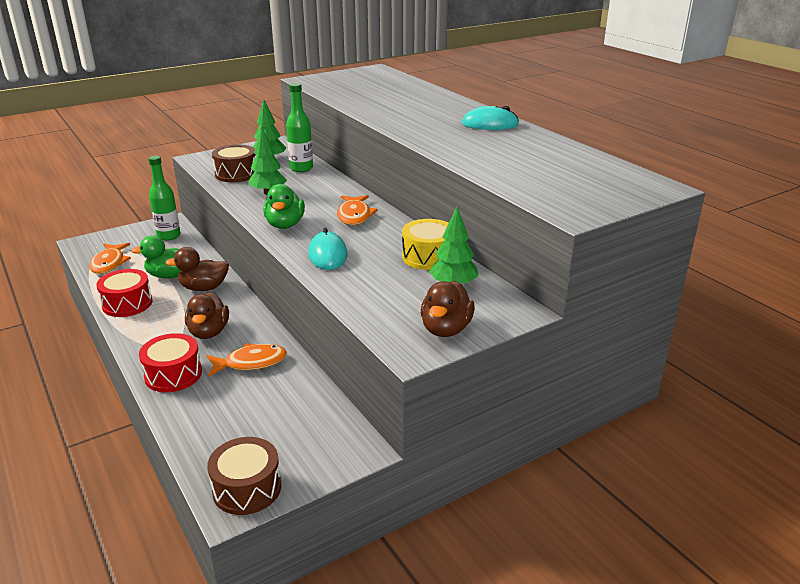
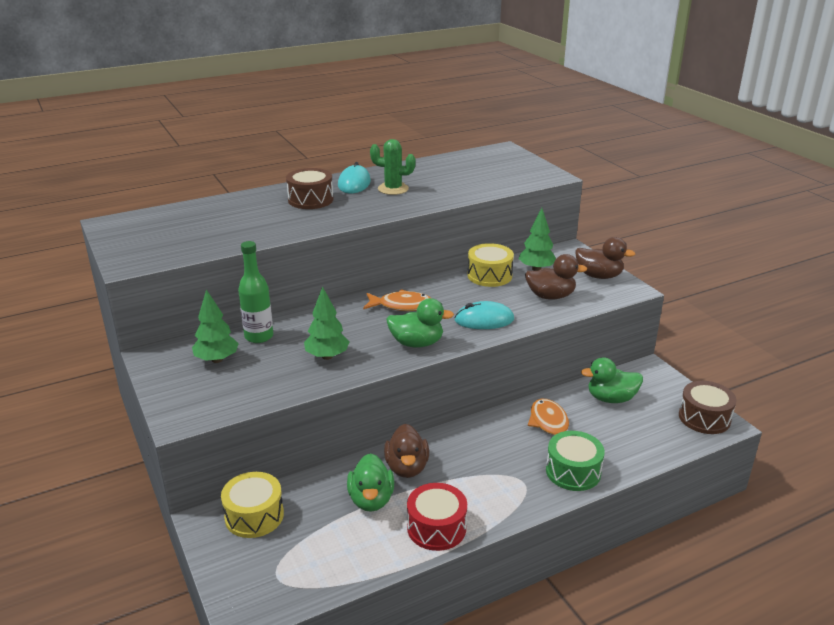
camera: 85 degrees left, 0 degrees up
(109, 263) = (324, 566): orange fish -> none
(168, 236) = (254, 516): green bottle -> yellow drum
(173, 374) = (573, 471): red drum -> green drum
(209, 332) = (499, 455): brown duck -> brown duck (550, 296)
(236, 174) = (257, 382): brown drum -> brown drum (310, 200)
(294, 409) = (611, 398): none -> green duck
(482, 139) = (393, 189): none -> green cactus

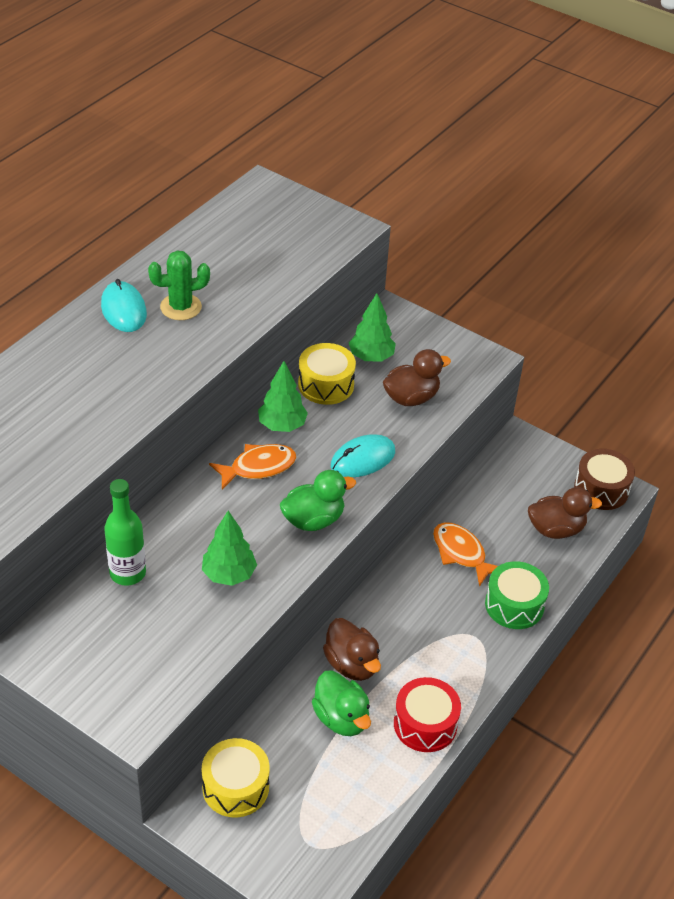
camera: 30 degrees left, 15 degrees up
(217, 360) = (106, 625): green tree -> green tree (282, 425)
(310, 200) = (93, 359): brown drum -> none
(599, 276) = (444, 347): brown duck -> brown duck (556, 529)
(611, 398) = (502, 495): green duck -> none

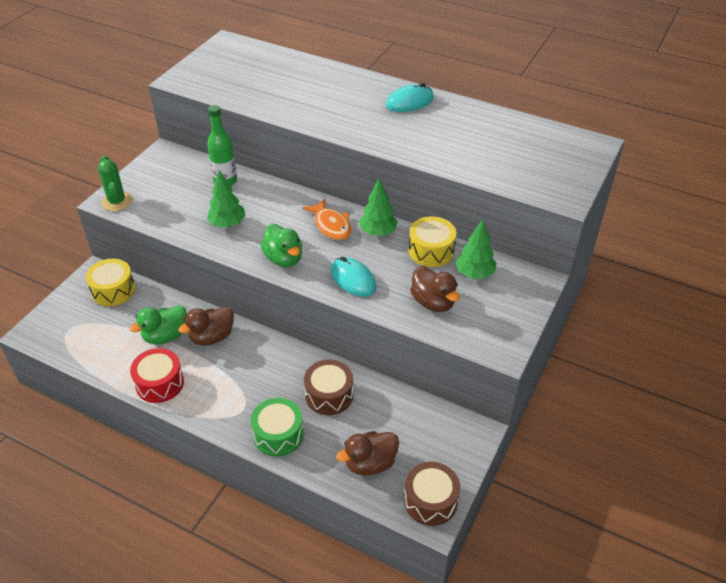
camera: 85 degrees right, 0 degrees up
(181, 307) = (422, 125): green cactus -> green cactus (117, 202)
(461, 553) = (329, 395): orange fish -> brown drum
(556, 529) = (370, 463): brown duck -> brown duck turned 75 degrees clockwise

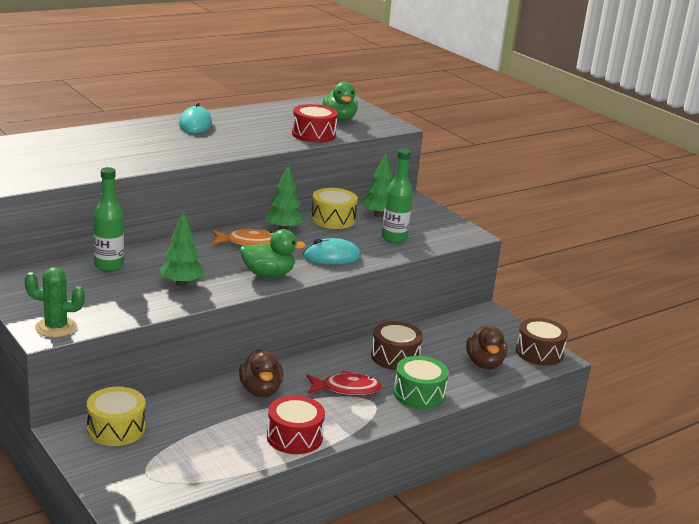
camera: 65 degrees left, 20 degrees down
(165, 336) = (229, 416): green duck -> green duck (339, 119)
(251, 385) = (346, 389): none -> red fish
(433, 302) = (394, 238): brown duck -> green bottle
(471, 164) = (313, 134): none -> red drum

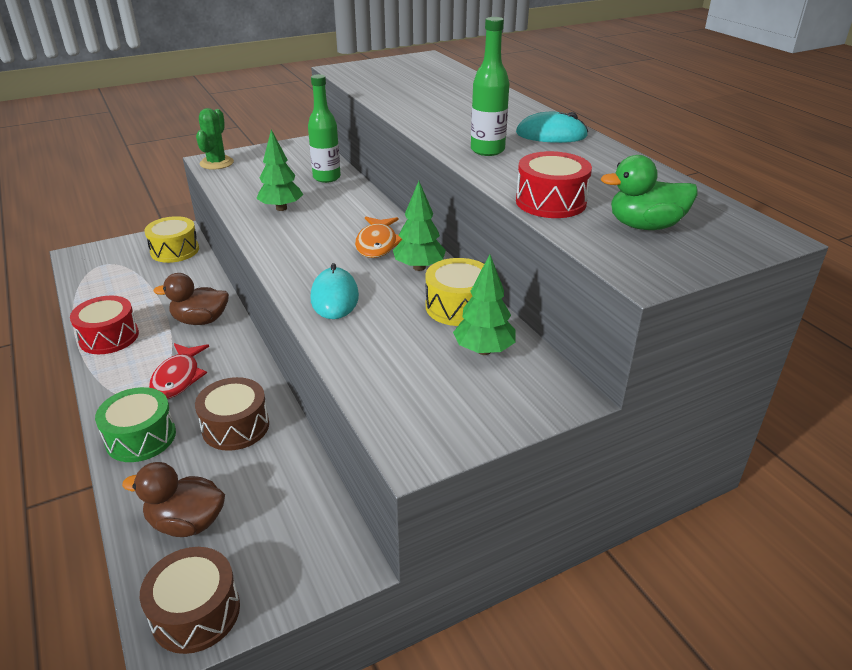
camera: 100 degrees right, 10 degrees up
(268, 274) = (291, 253): green duck -> none
(394, 238) = (394, 357): green bottle -> green bottle (487, 150)

